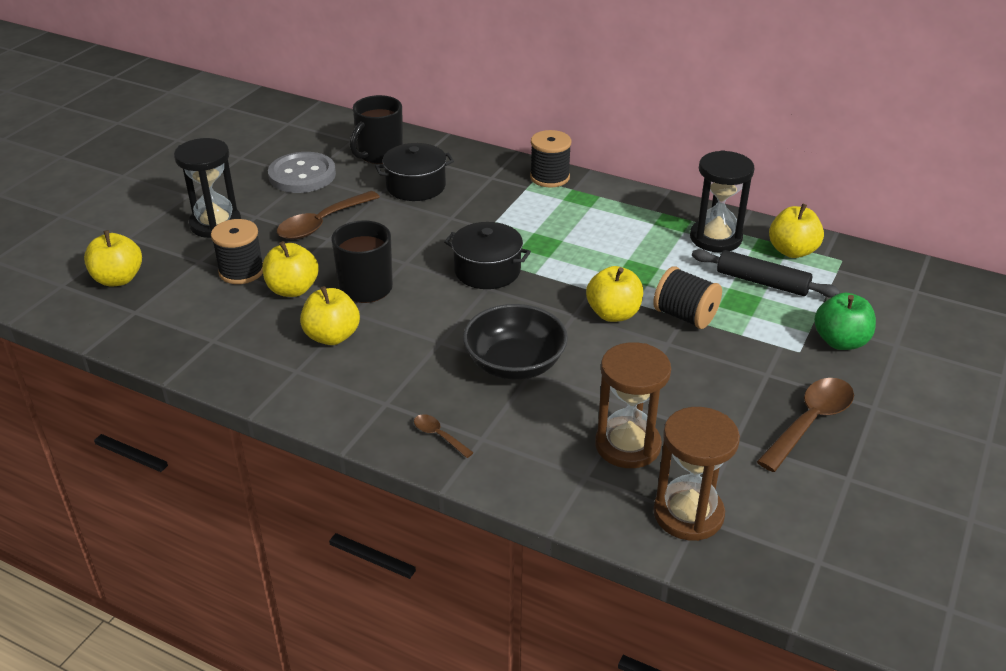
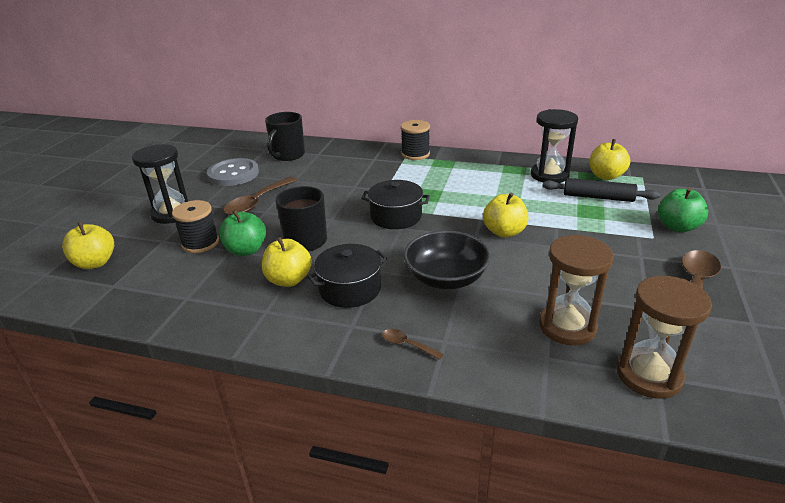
camera: 10 degrees left, 5 degrees down
(292, 289) = (246, 250): yellow apple -> green apple
(416, 186) = (321, 170): black pot -> black pot (350, 289)
(685, 316) = (557, 226): black spool -> none

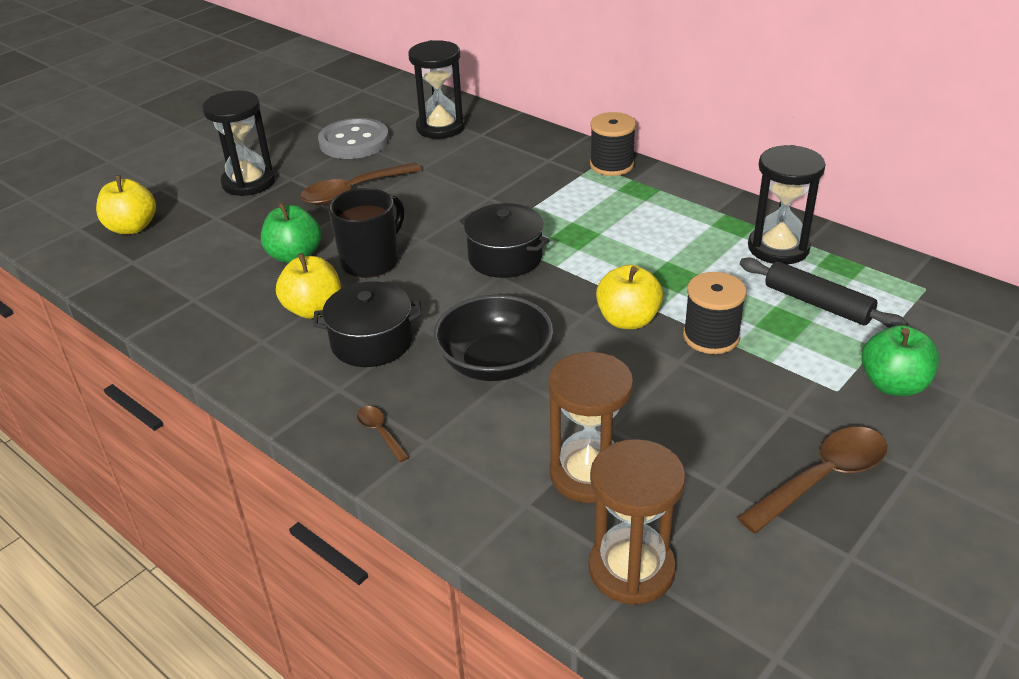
camera: 25 degrees right, 5 degrees up
(200, 243) = (252, 232): black spool -> black spool (711, 336)
(288, 155) = (440, 127): black mug -> black hourglass
(606, 176) = (866, 271): yellow apple -> none

